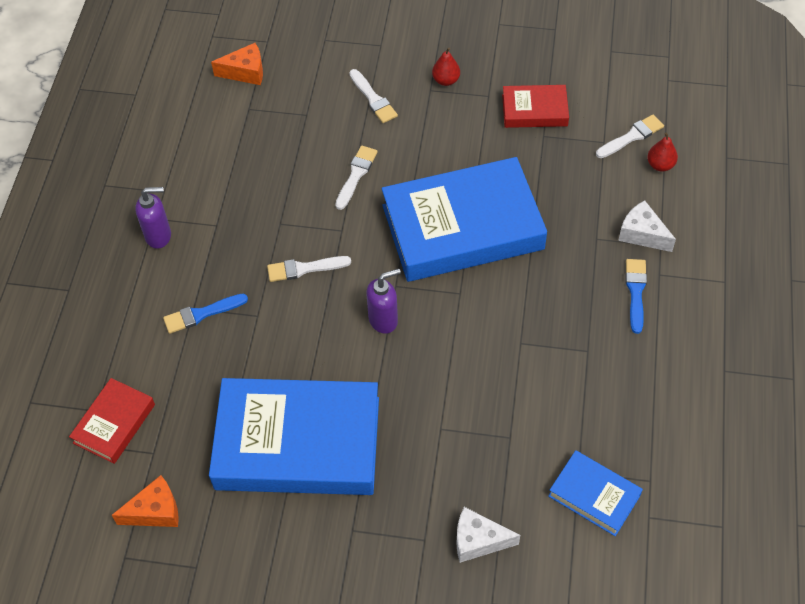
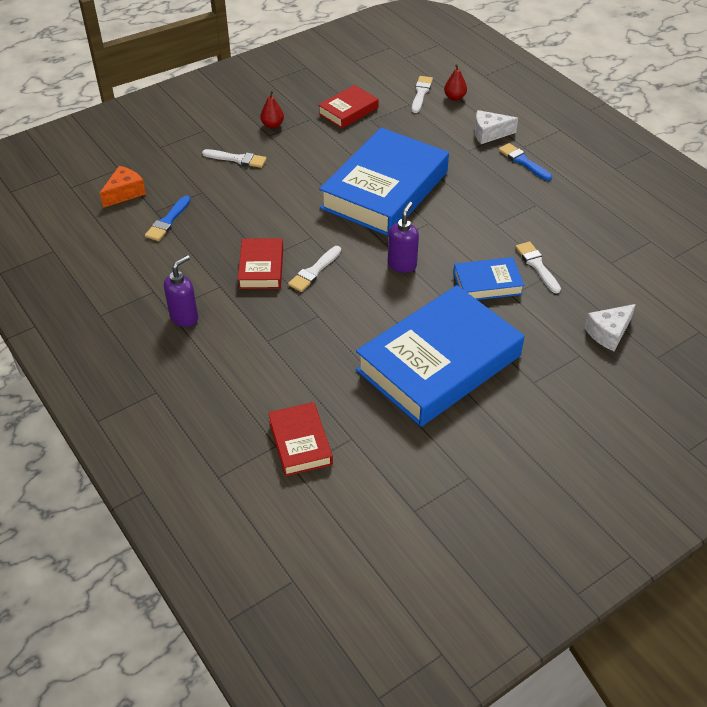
camera: 45 degrees left, 10 degrees down
(155, 511) = (398, 469): orange cheese -> none
(201, 314) = (277, 340): blue brush -> blue brush (168, 221)
(267, 232) = (261, 268): none -> red book
(356, 175) = (280, 203): white brush -> white brush (537, 265)
(594, 495) = (635, 267): blue book -> blue book (487, 283)

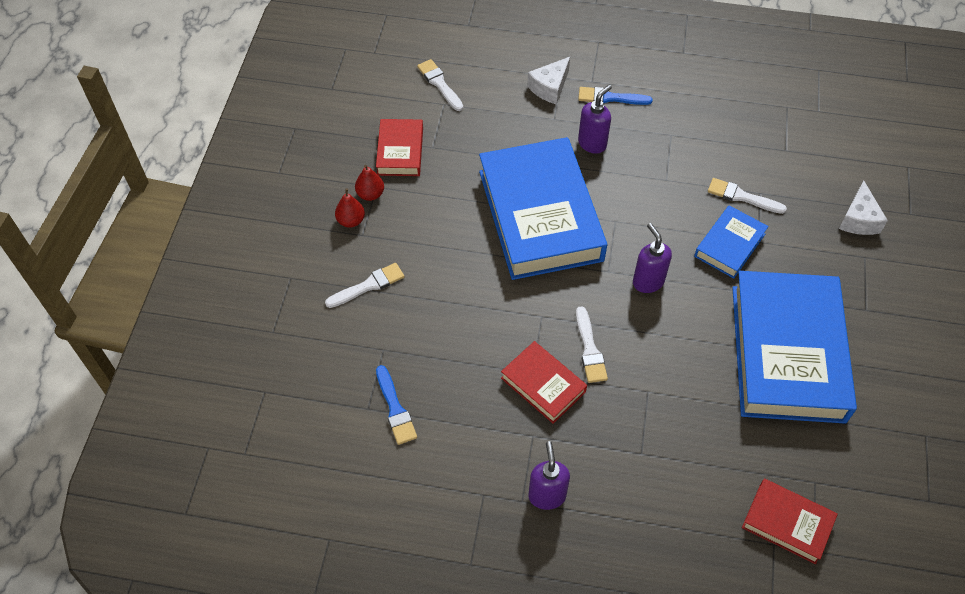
camera: 45 degrees left, 10 degrees up
(125, 193) = (310, 413): orange cheese -> none
(454, 97) = (474, 68): red pear -> red pear (370, 194)
(474, 176) = (592, 143): none -> purple soap dispenser

